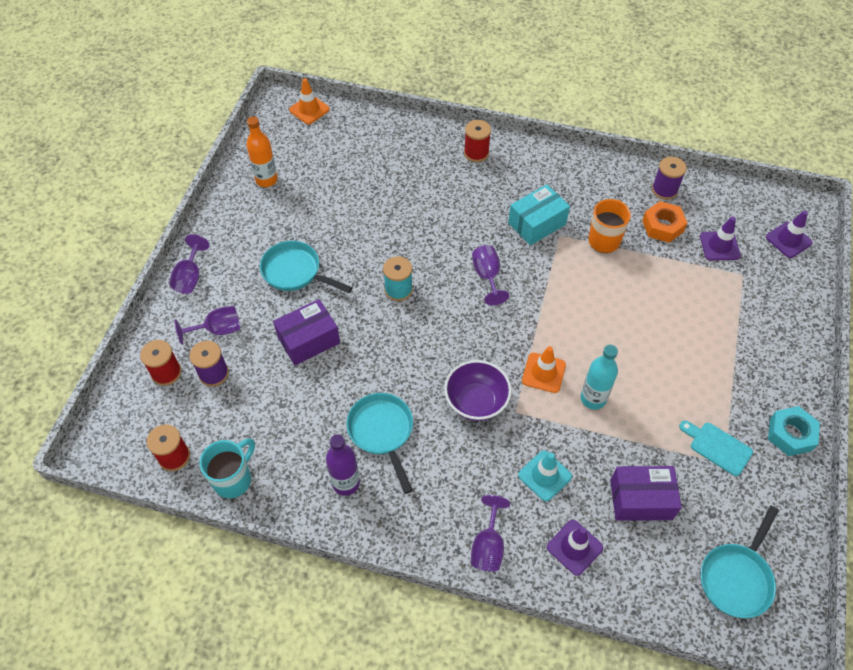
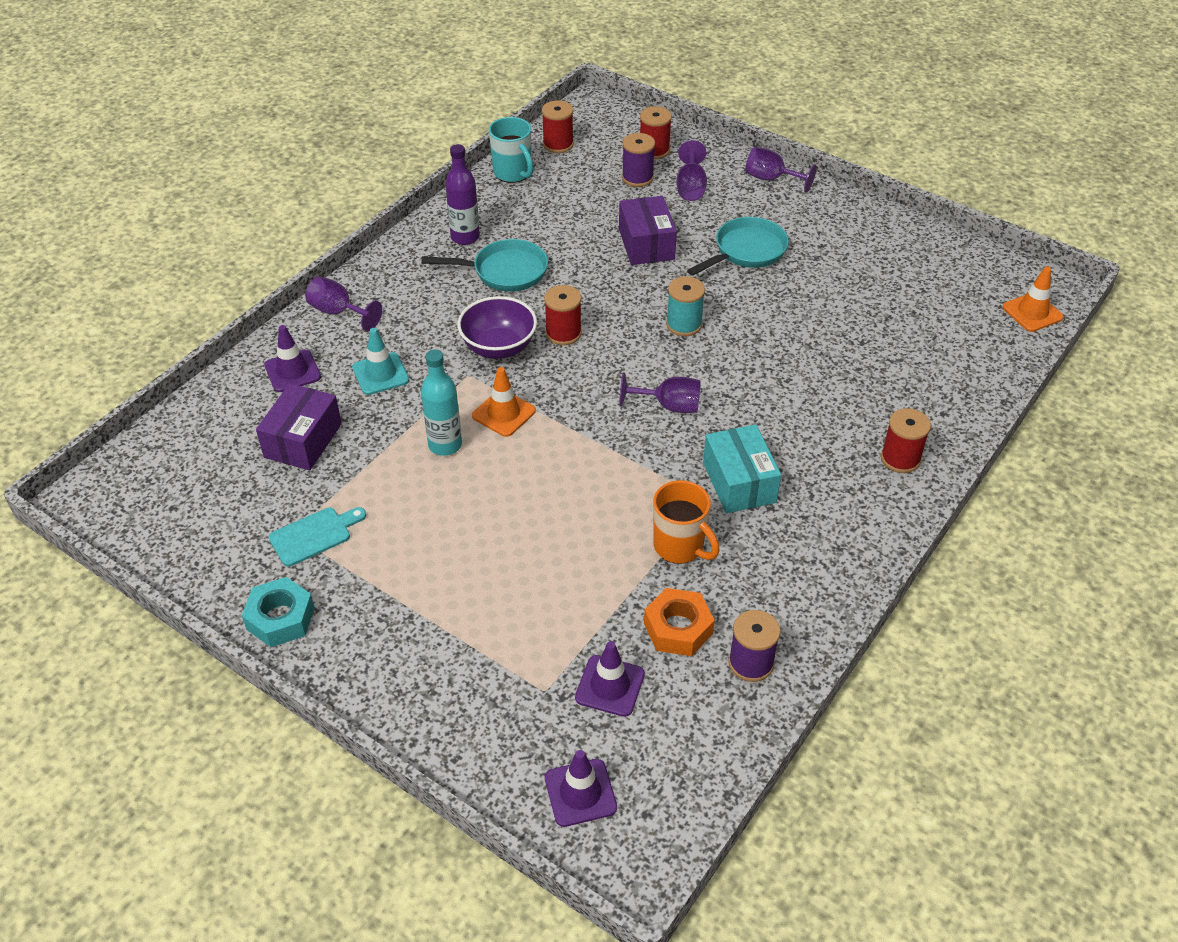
camera: 110 degrees right, 10 degrees down
(266, 180) = (905, 254): orange bottle -> none
(441, 363) = (563, 333): none -> red spool
(736, 578) = (169, 484): turquoise pan -> none

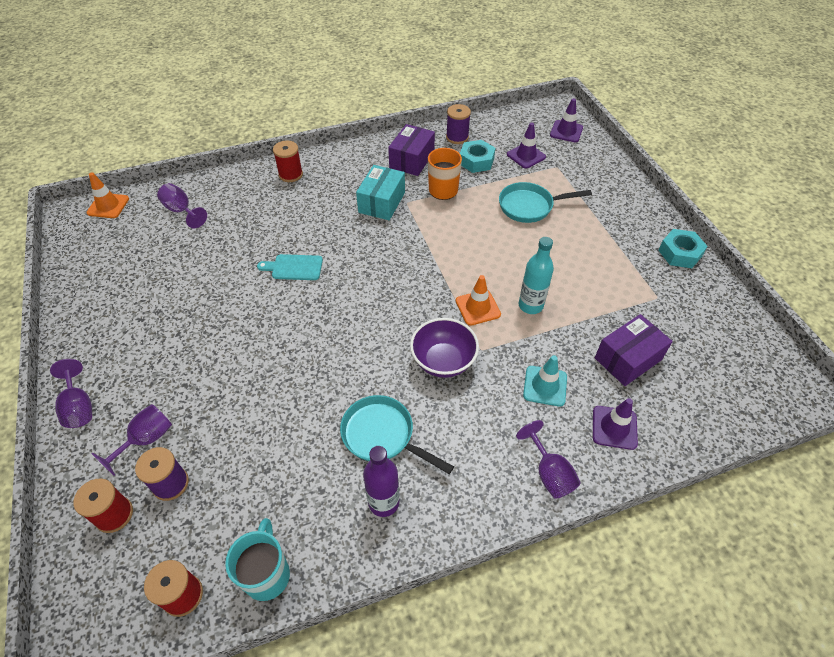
camera: 145 degrees left, 5 degrees up
(314, 535) = (643, 289): turquoise cutting board -> turquoise cutting board (294, 267)
(563, 333) = (389, 347): red spool -> none
(646, 244) = (250, 396): purple box -> purple box (412, 160)
(669, 406) = (373, 260): purple goblet -> purple goblet (181, 211)
(678, 628) = (476, 161): orange nut -> turquoise nut
(684, 324) = (304, 309): turquoise spool -> none
(746, 251) = (192, 344): turquoise pan -> turquoise pan (529, 206)

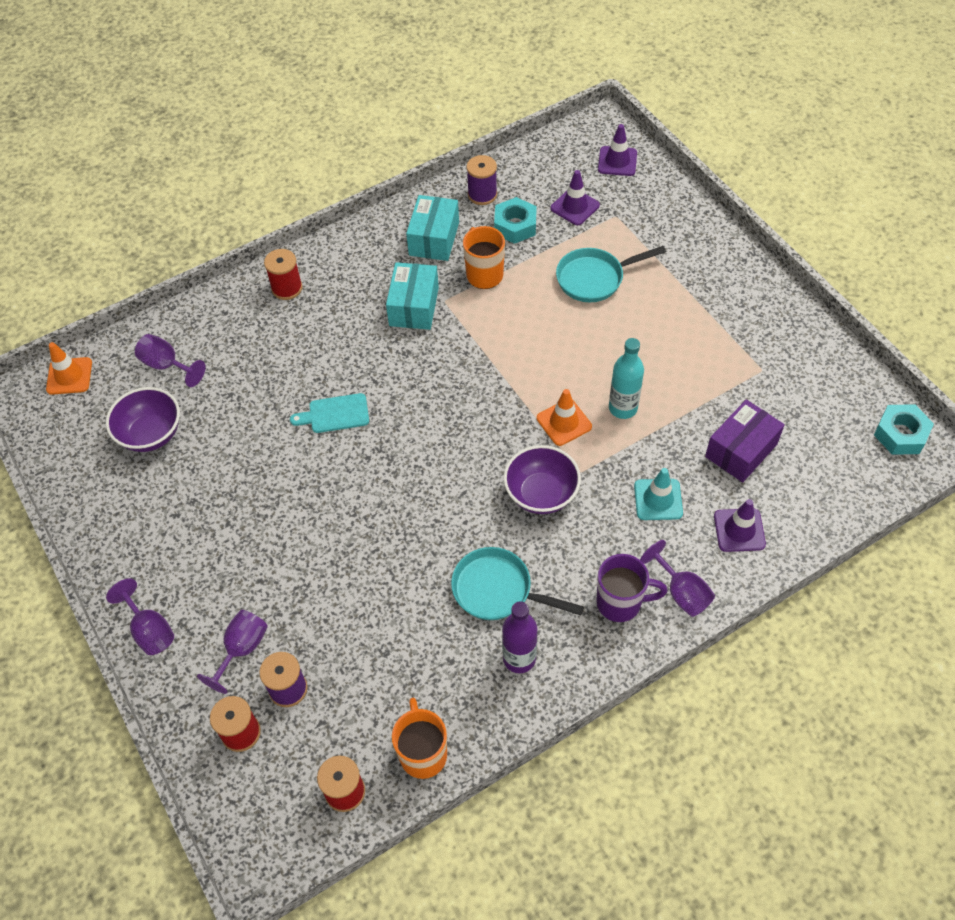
camera: 10 degrees left, 5 degrees up
(148, 256) = (151, 434): none -> purple bowl
(267, 574) = (423, 753): turquoise mug -> orange mug
(412, 160) = (434, 239): purple box -> turquoise box
(490, 470) = (620, 603): none -> purple mug
(680, 253) = (779, 308): turquoise nut -> turquoise nut (900, 434)

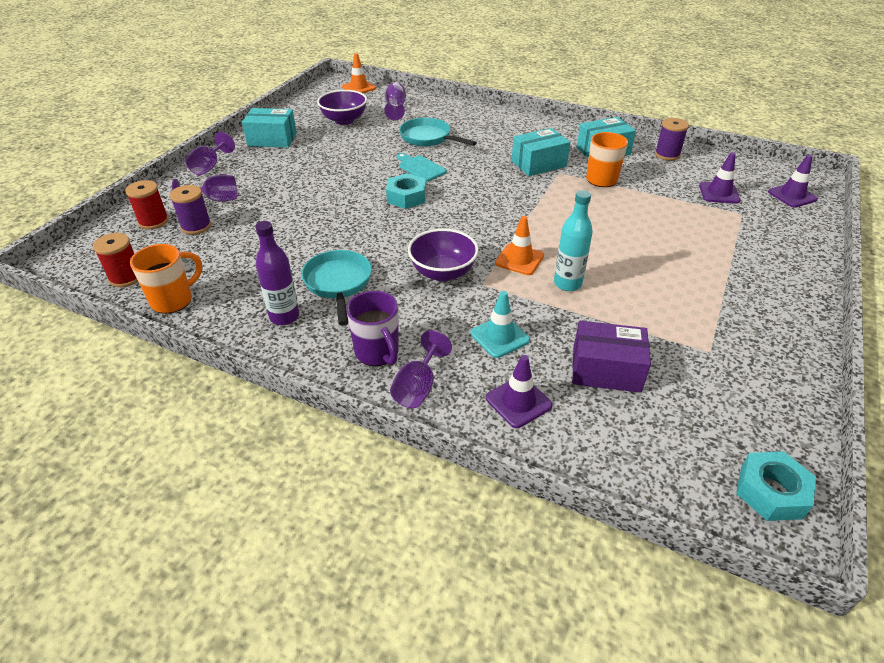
camera: 55 degrees right, 15 degrees down
(134, 534) = (272, 139): none -> turquoise box
(287, 288) = (494, 120): red spool -> none
(515, 225) = (662, 176): turquoise nut -> turquoise nut (406, 197)
(594, 278) = (669, 225): turquoise pan -> turquoise pan (428, 138)

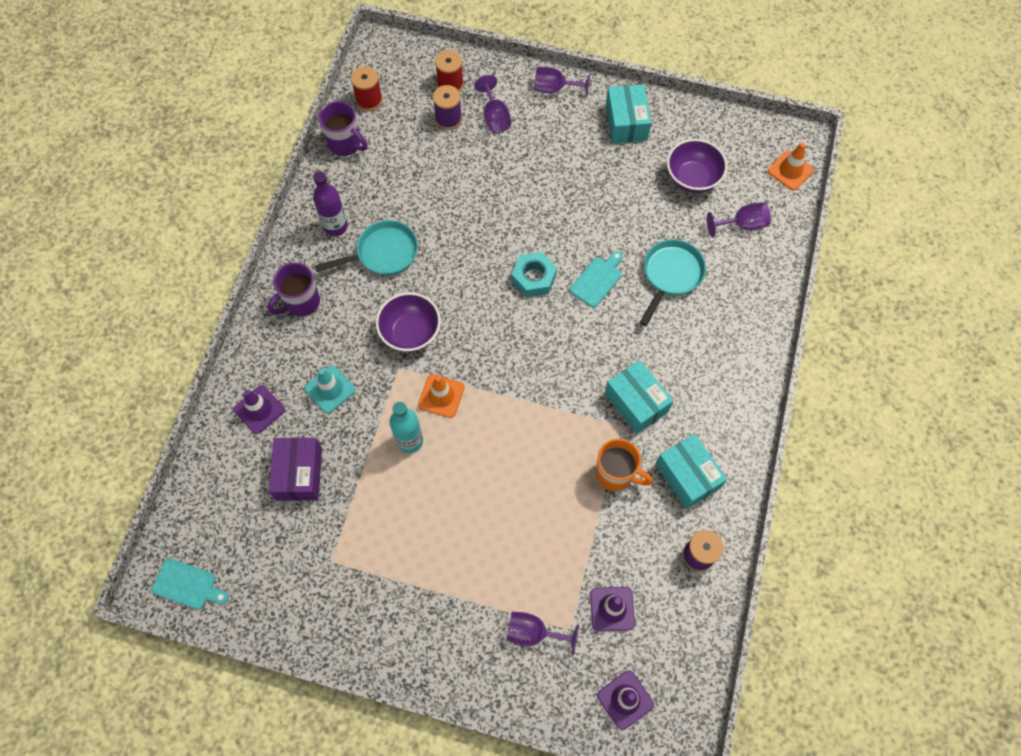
camera: 80 degrees right, 25 degrees up
(173, 300) = (345, 144): orange mug -> purple mug
(418, 387) = (268, 338): purple goblet -> purple goblet (533, 632)
(771, 492) = (187, 585): turquoise nut -> turquoise cutting board

